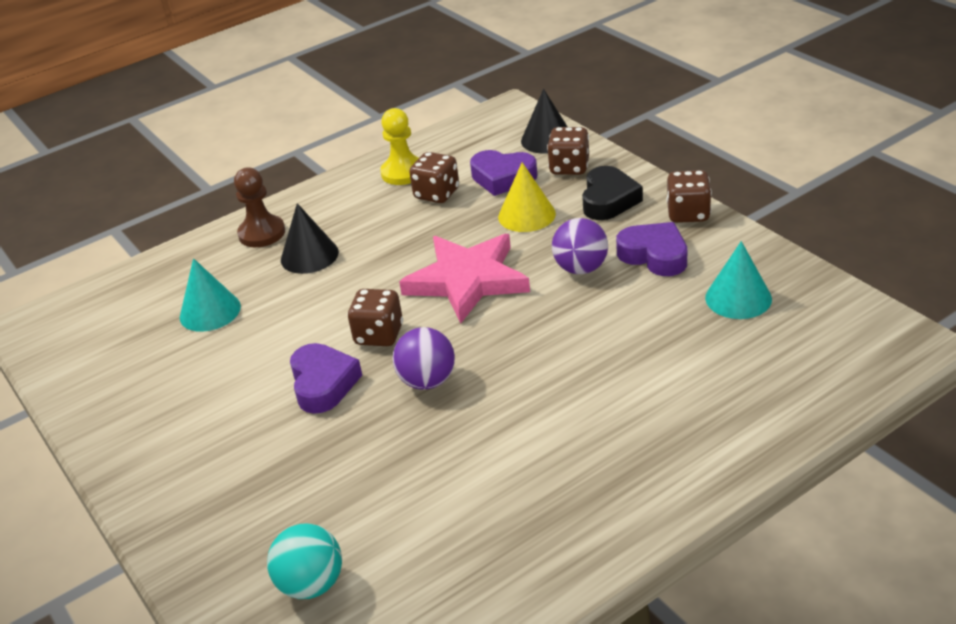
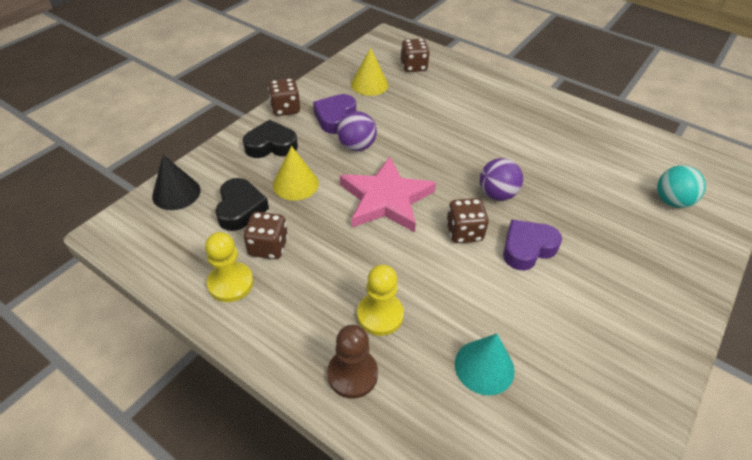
camera: 115 degrees left, 10 degrees up
(309, 255) = (380, 315): black cone -> yellow pawn
(503, 178) = (240, 208): purple heart -> black heart
(569, 167) = (224, 172): brown dice -> brown dice (413, 67)
(738, 298) = (369, 84): turquoise cone -> yellow cone

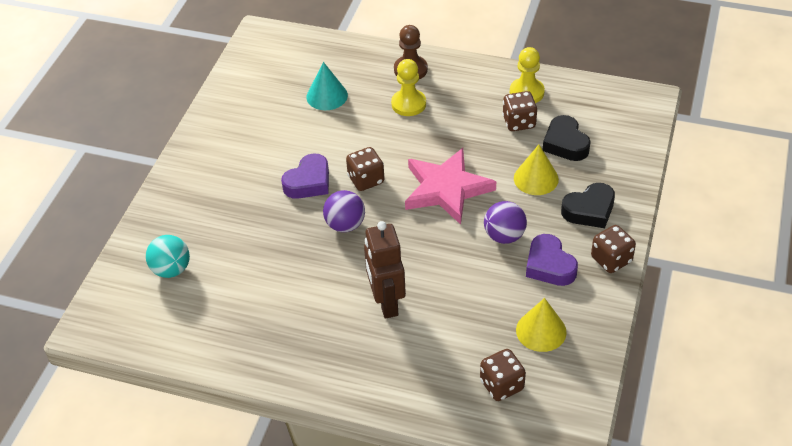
camera: 165 degrees right, 0 degrees up
(176, 193) = (630, 140): black cone -> none
(335, 117) = (549, 265): purple heart -> purple heart turned 150 degrees clockwise
(477, 128) = (386, 302): none -> brown robot

